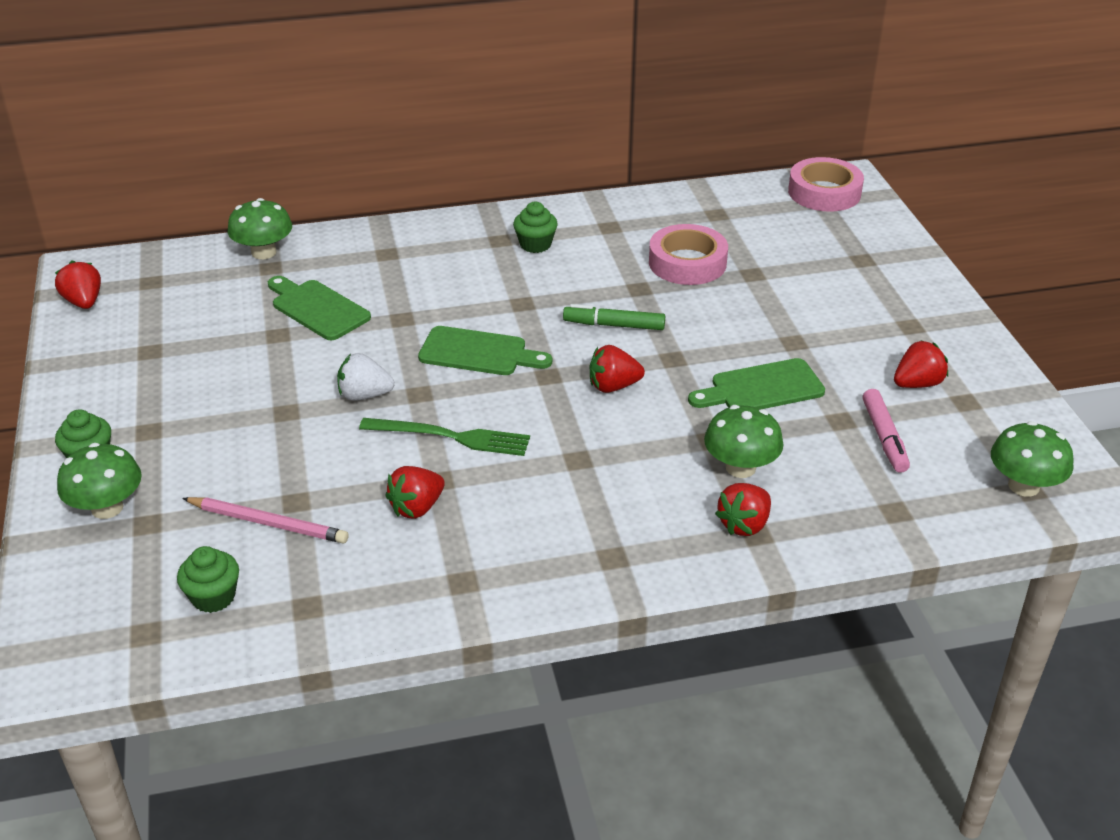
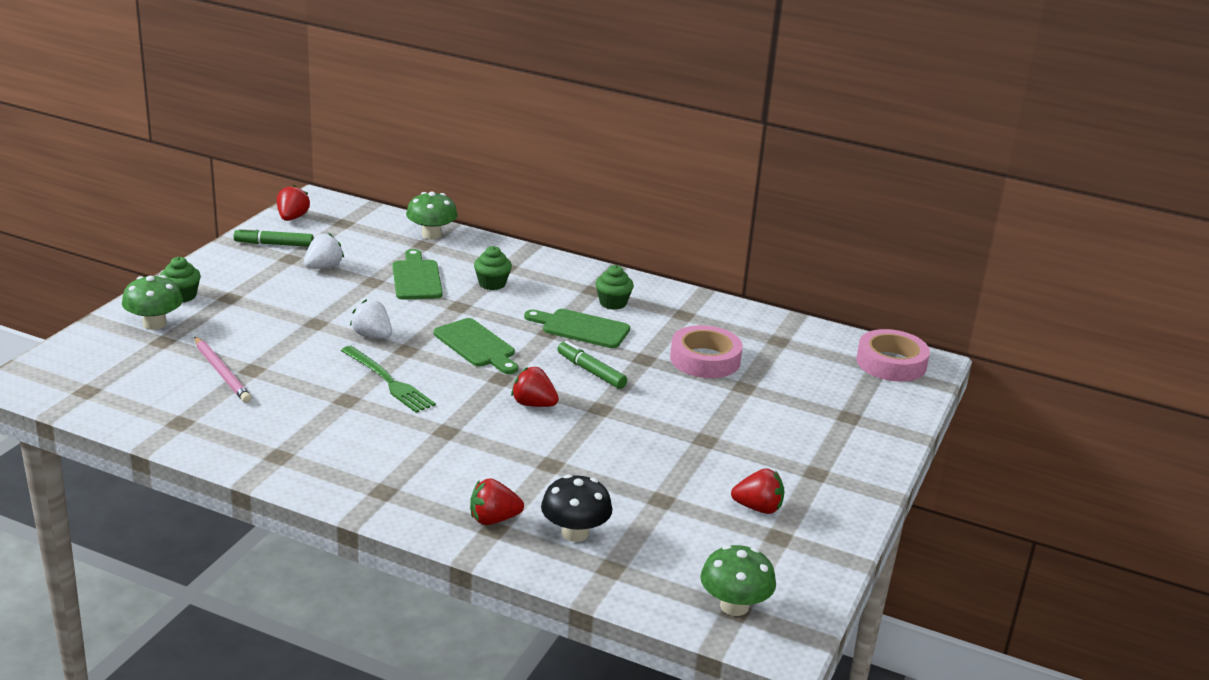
camera: 35 degrees right, 10 degrees down
(108, 343) = (274, 244): none -> green marker
(202, 343) = (323, 267): none -> white strawberry
(213, 597) = (142, 392): green cupcake -> green cupcake (492, 284)
(417, 508) = (311, 406): red strawberry -> none
(740, 467) = (544, 489): green mushroom -> none
(761, 388) = (634, 454): green cutting board -> green cutting board (581, 328)
(823, 495) = (575, 533): none -> black mushroom
(884, 437) = (676, 525): pink marker -> none

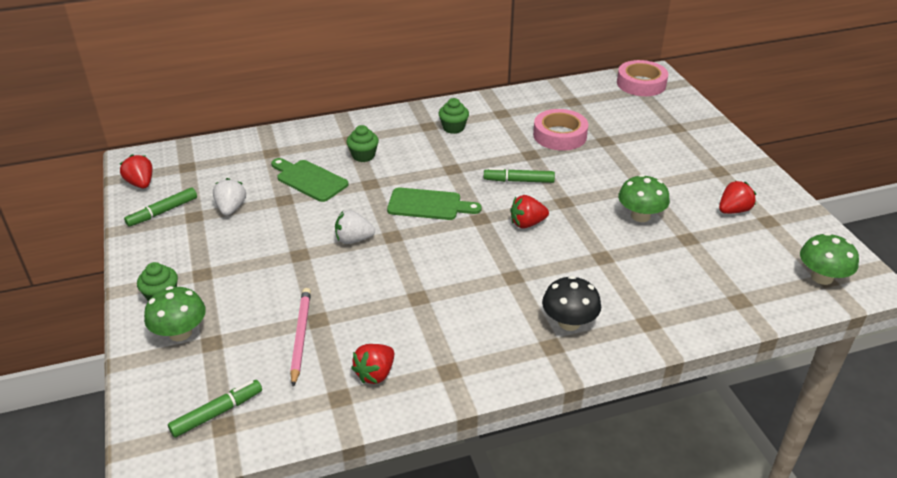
camera: 40 degrees left, 10 degrees up
(95, 382) = (217, 413): none -> green marker
(222, 372) = (300, 336): pink pencil -> pink pencil turned 105 degrees counterclockwise
(388, 381) = (420, 266): green fork -> none
(431, 235) = (264, 142): green mushroom -> green mushroom (640, 216)
(493, 519) = (638, 316): red strawberry -> red strawberry (375, 374)
(575, 533) = (688, 292): black mushroom -> black mushroom (569, 322)
(581, 328) = (465, 155): green cutting board -> none

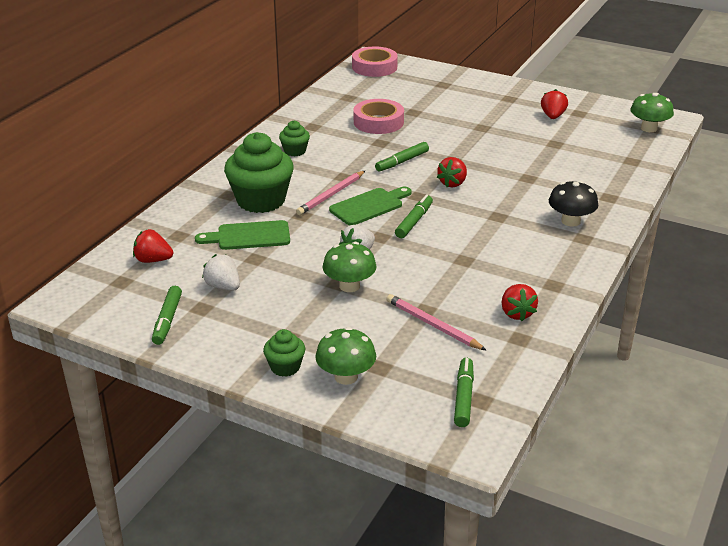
camera: 45 degrees left, 5 degrees down
(141, 183) = (103, 314): red strawberry -> red strawberry (153, 260)
(363, 156) = (261, 200): green cupcake -> green cupcake, size x2.06
(417, 179) = (331, 195): none -> pink pencil
(438, 239) = (414, 221): none -> green marker
(640, 216) = (509, 145): green mushroom -> green mushroom (349, 286)

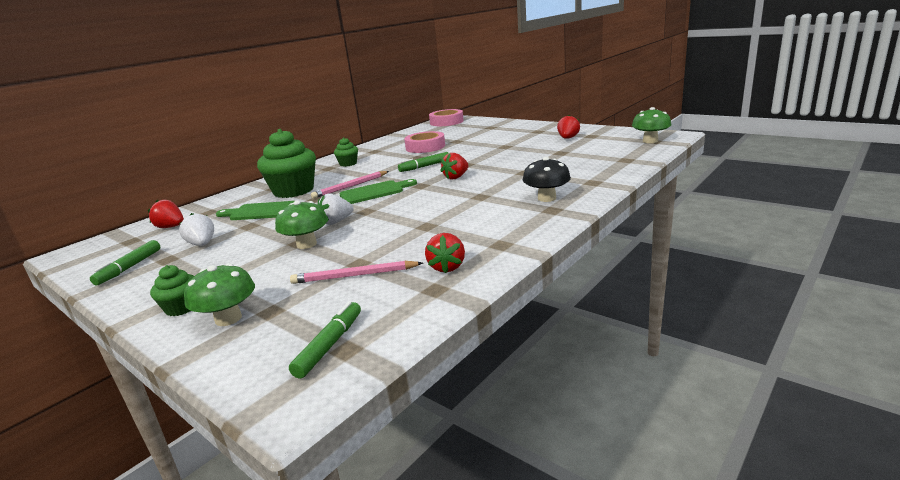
camera: 15 degrees right, 10 degrees down
(414, 221) = (403, 201): green marker -> none
(433, 325) = (355, 276): pink pencil -> pink pencil turned 60 degrees counterclockwise

